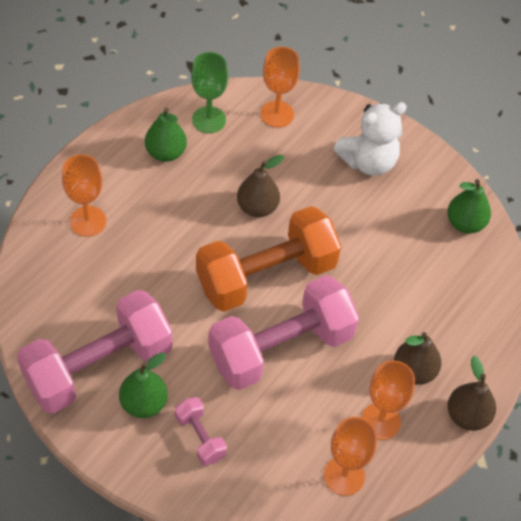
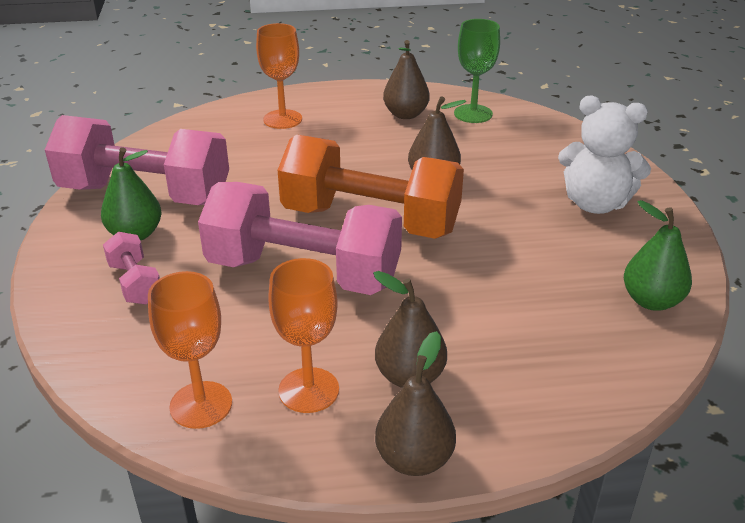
camera: 50 degrees right, 20 degrees down
(166, 153) = (405, 114): green pear -> brown pear
(200, 437) = (135, 283): pink dumbbell -> pink dumbbell turned 45 degrees counterclockwise
(277, 114) = (543, 136): orange goblet -> none

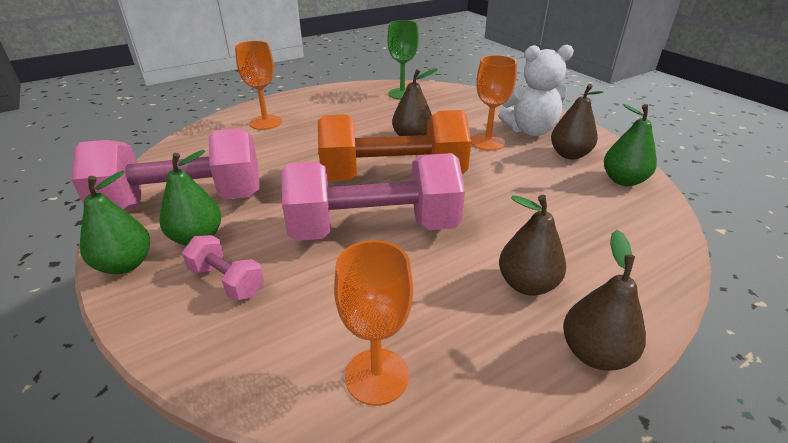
camera: 25 degrees left, 0 degrees up
(64, 242) = (125, 264): none -> green pear
(308, 390) = (460, 325): orange goblet -> orange goblet (487, 142)
(405, 114) = (356, 102): brown pear -> brown pear (569, 154)

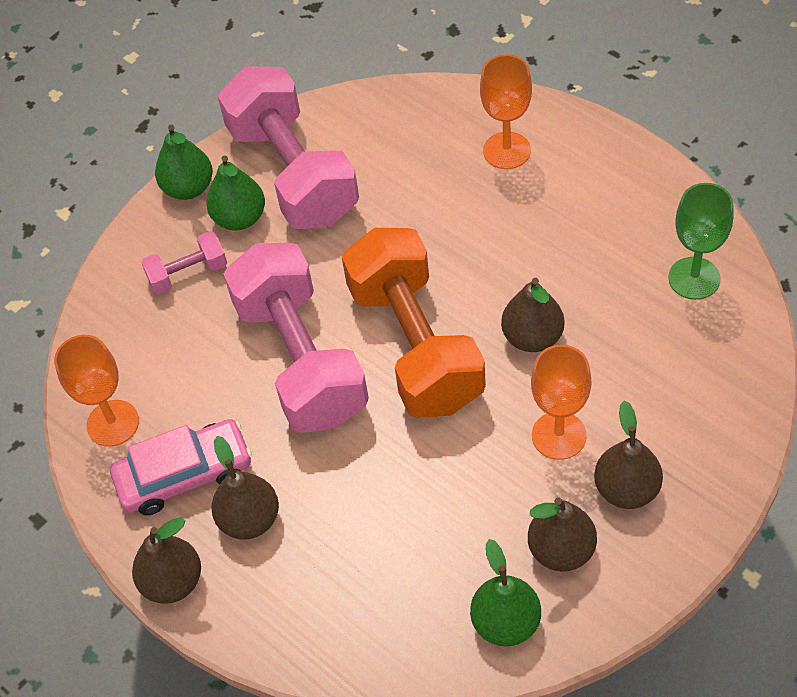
camera: 80 degrees right, 20 degrees up
(227, 281) = (188, 273): pink dumbbell -> pink dumbbell turned 45 degrees clockwise
(466, 322) = (185, 474): none -> pink car
(530, 130) = (626, 489): white teddy bear -> brown pear

